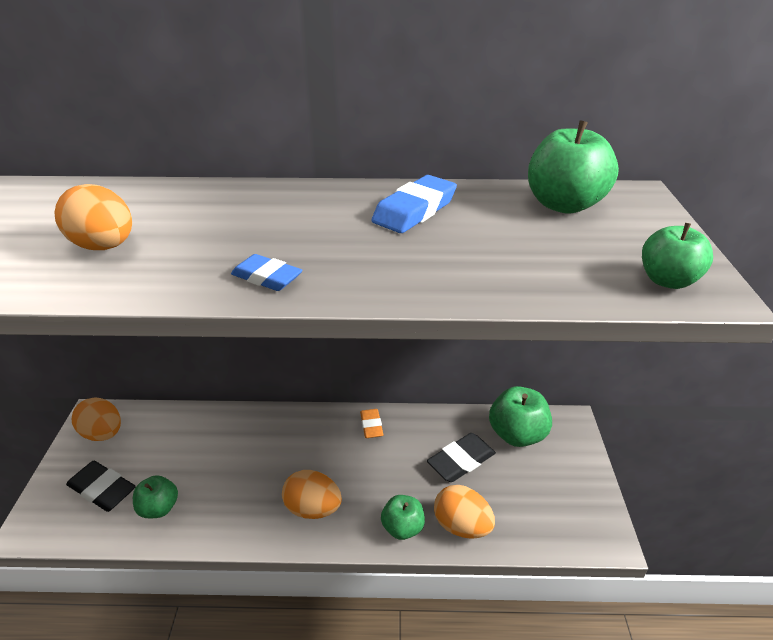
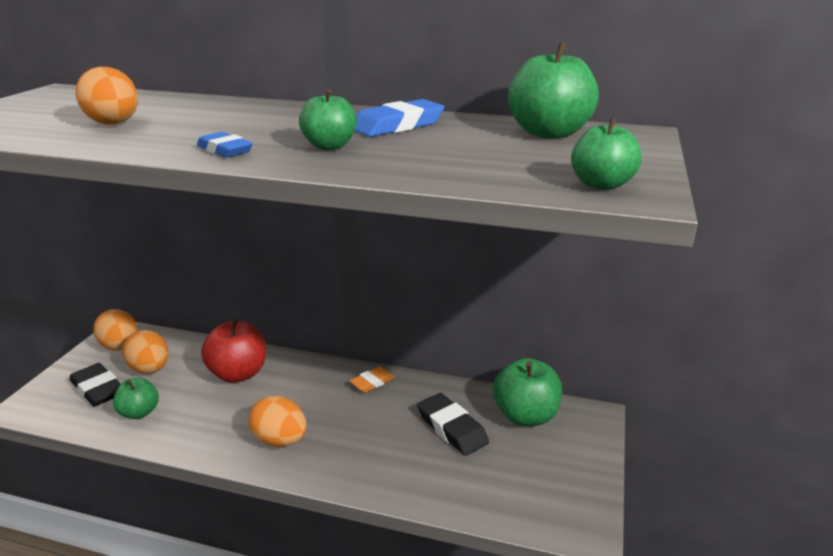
camera: 15 degrees right, 10 degrees down
(240, 441) = (238, 374): none -> red apple
(371, 425) = (372, 382): orange eraser -> orange eraser turned 45 degrees clockwise
(402, 527) = (361, 474): green apple -> green apple (329, 146)
(461, 461) = (452, 428): black eraser -> black eraser turned 75 degrees clockwise
(461, 525) = (424, 484): orange egg -> orange egg (150, 369)

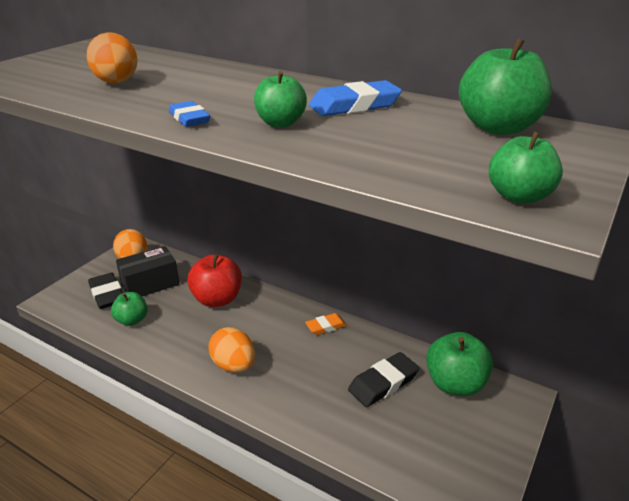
camera: 15 degrees right, 5 degrees up
(150, 369) = (150, 284): orange egg -> black box
(452, 428) = (383, 383): black eraser -> black eraser turned 75 degrees clockwise

